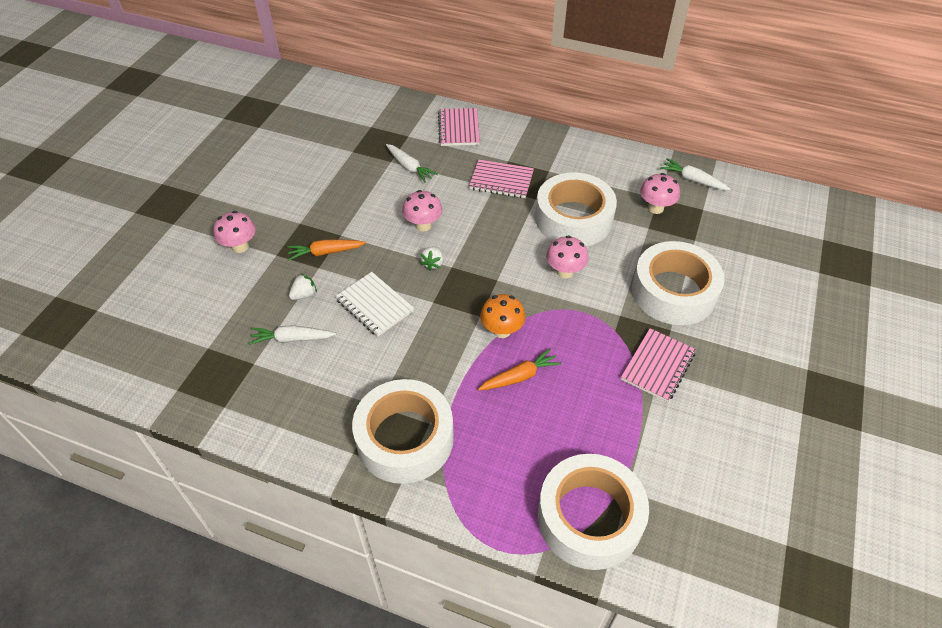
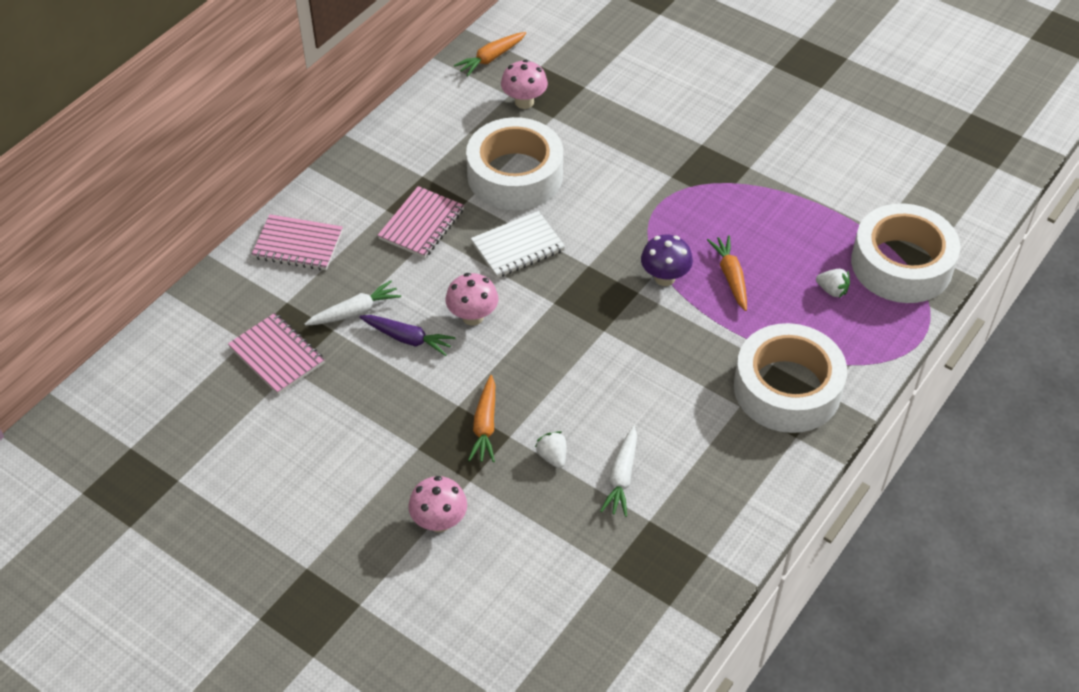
camera: 75 degrees left, 0 degrees up
(374, 305) = (593, 387): white notebook -> white notebook (518, 247)
(393, 197) = (407, 339): none -> purple carrot
(433, 263) = (542, 319): white strawberry -> white strawberry (832, 290)
(502, 330) = (664, 278): orange mushroom -> purple mushroom
(564, 272) = (595, 204): pink mushroom -> none
(657, 366) = (744, 167): pink notebook -> pink notebook (277, 355)
(673, 292) = (652, 126): white tape -> none
(693, 180) = (491, 58): white carrot -> orange carrot

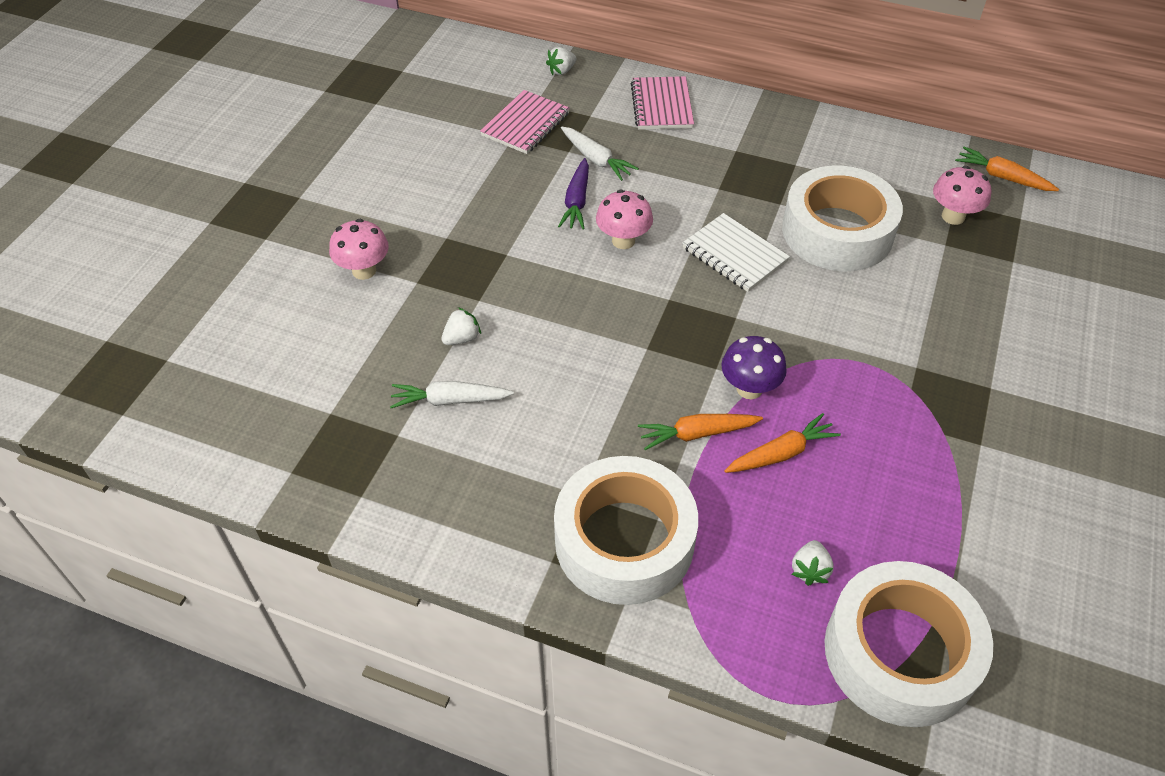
camera: 75 degrees right, 0 degrees up
(203, 309) = (561, 71): none -> white strawberry
(421, 224) = (729, 178): pink notebook -> none
(485, 425) = (487, 279): orange carrot -> orange carrot (697, 434)

